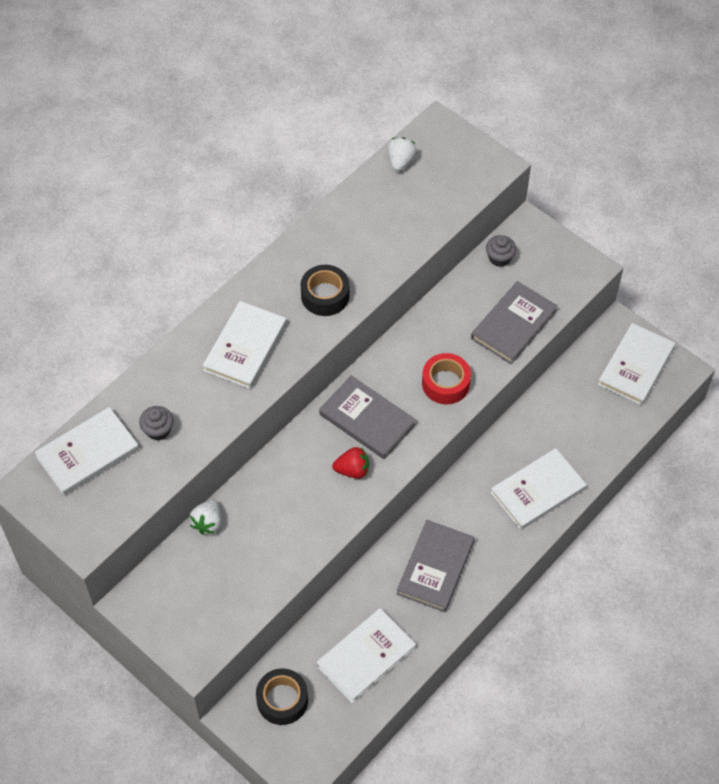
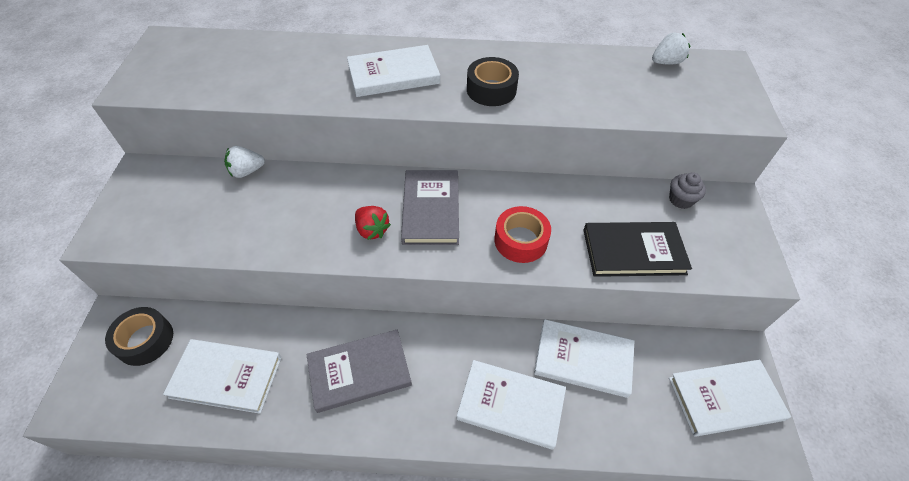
camera: 50 degrees right, 5 degrees down
(88, 453) = (219, 50): white book -> white book (583, 359)
(158, 430) = (270, 71): grey cupcake -> none
(513, 324) = (633, 251): grey book -> black book

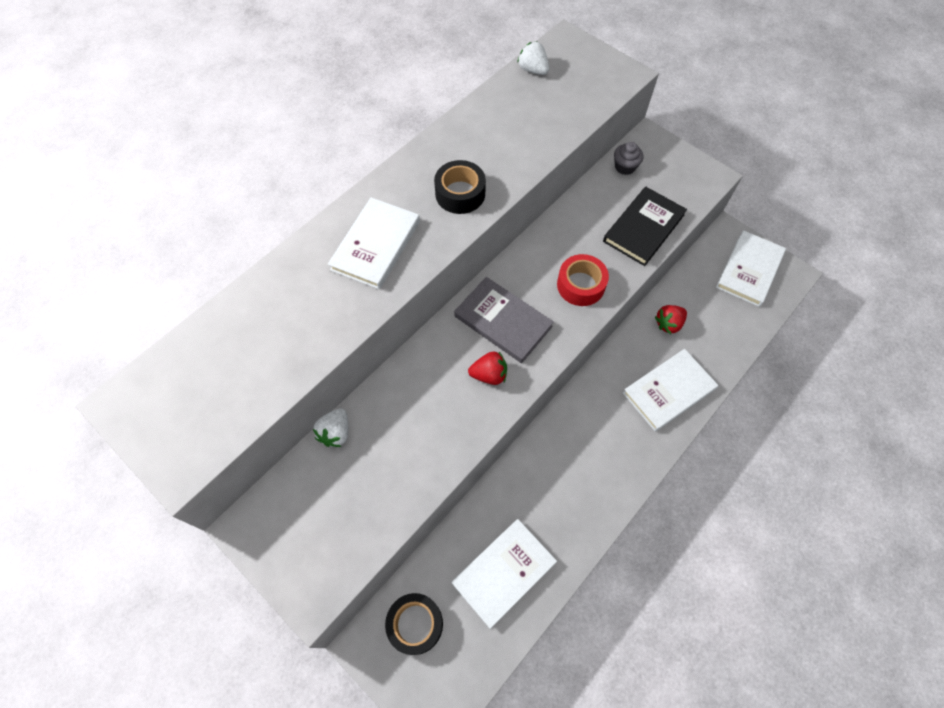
camera: 50 degrees left, 10 degrees up
(359, 372) = (572, 471): grey book -> none
(583, 359) = (668, 324): white book -> red strawberry
(666, 62) = (533, 70): white strawberry -> white strawberry turned 60 degrees counterclockwise

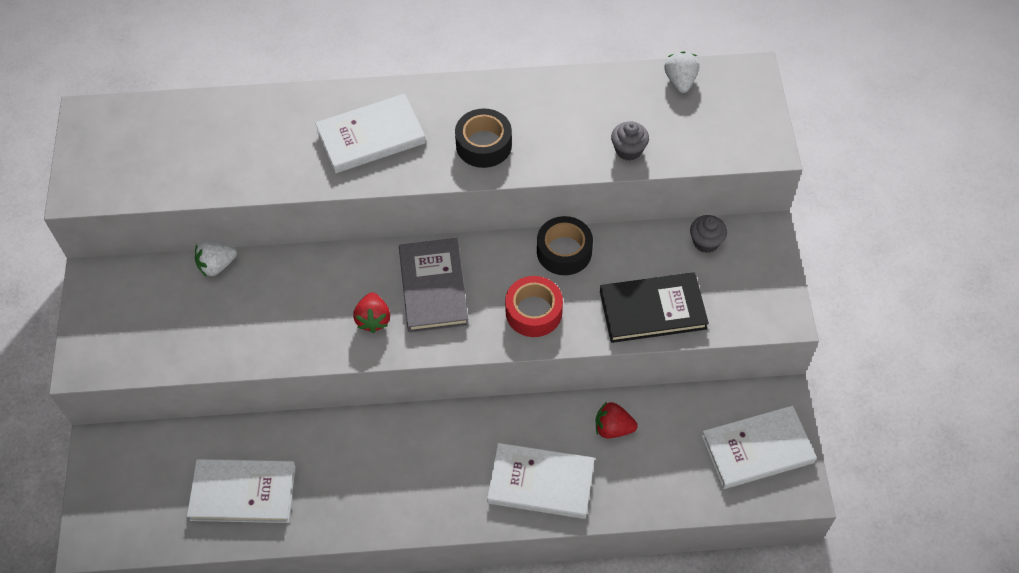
camera: 45 degrees right, 5 degrees down
(415, 624) = (144, 467): black tape -> black tape (564, 251)
(489, 375) = (373, 319): red strawberry -> red strawberry turned 45 degrees clockwise
(552, 131) = (628, 150): none -> grey cupcake

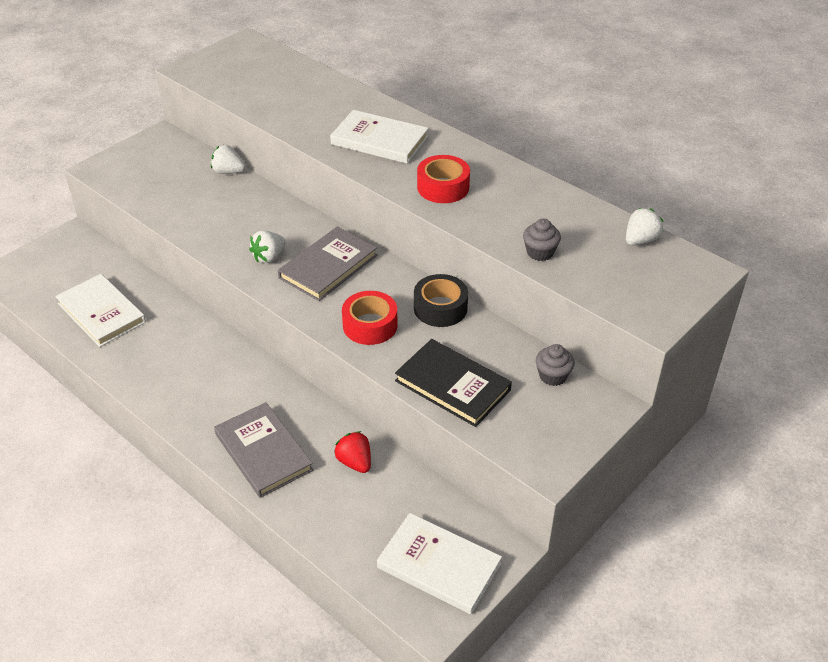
camera: 45 degrees right, 15 degrees down
(373, 319) = (269, 257): red strawberry -> white strawberry
(484, 145) = (443, 187): black tape -> red tape
(541, 483) = (263, 452): white book -> grey book

